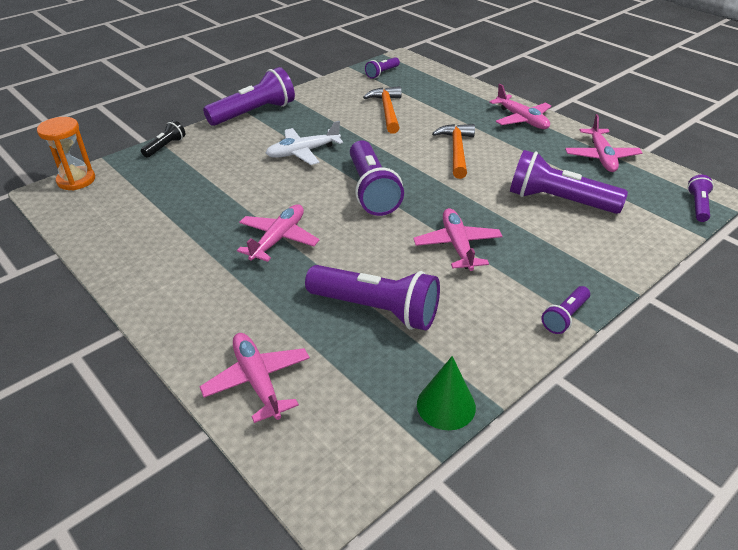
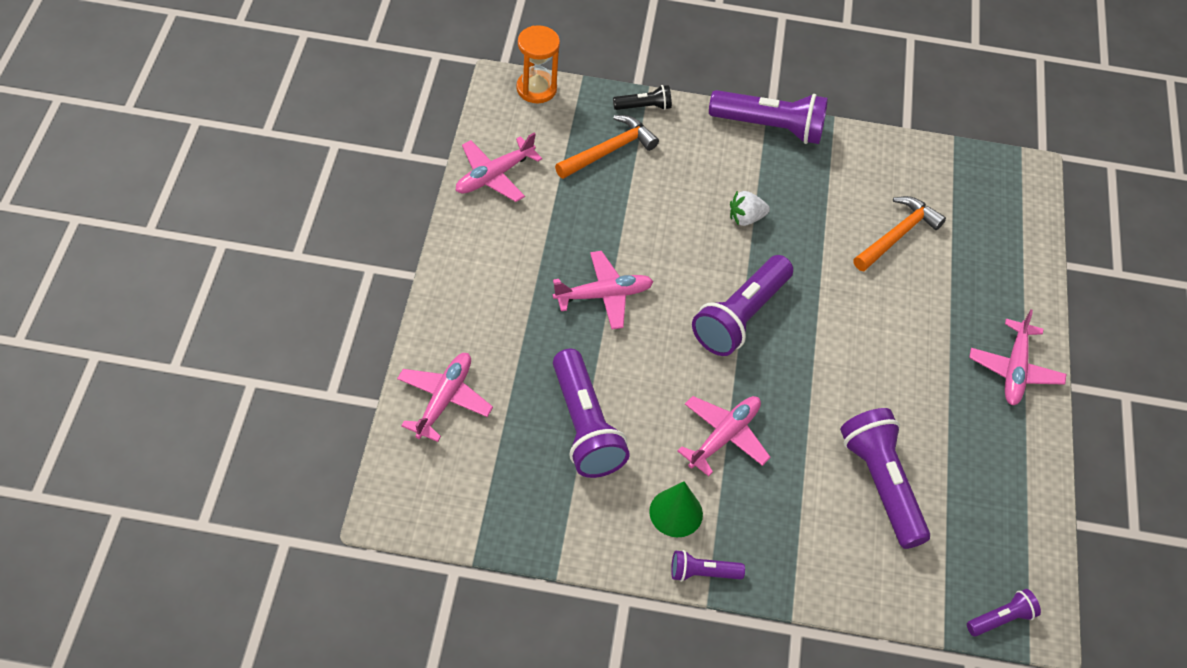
camera: 45 degrees right, 15 degrees up
(303, 152) = (746, 218): white plane -> white strawberry
(382, 73) = (973, 177): purple flashlight -> none
(446, 405) = (525, 538): green cone -> green cone (676, 512)
(456, 151) = (883, 345): orange hammer -> orange hammer (609, 151)
(601, 157) = (1012, 485): pink plane -> pink plane (494, 176)

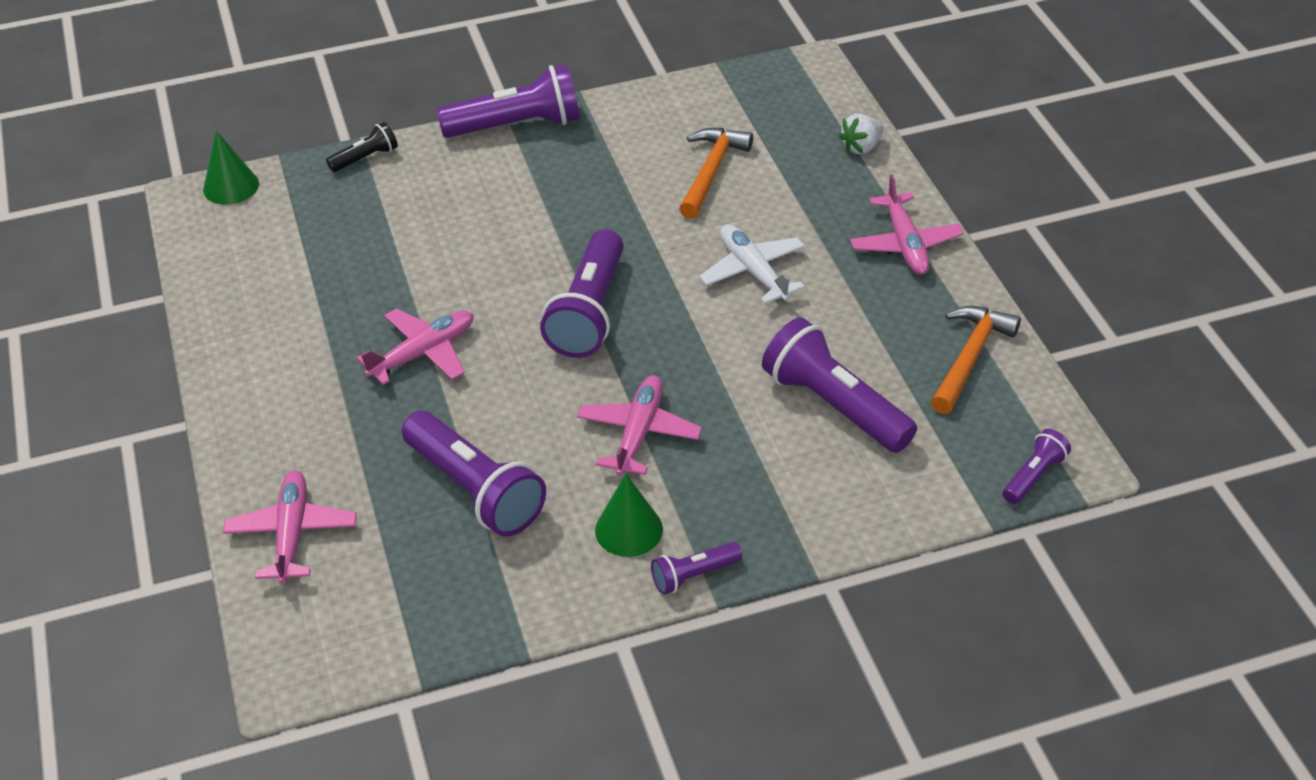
camera: 20 degrees left, 10 degrees down
(494, 176) = (227, 288): pink plane -> none
(536, 89) = (231, 186): orange hourglass -> green cone
(609, 151) = (349, 214): orange hammer -> orange hammer (969, 358)
(746, 218) = (540, 218): white strawberry -> white strawberry (861, 147)
(882, 339) = (753, 271): none -> white plane

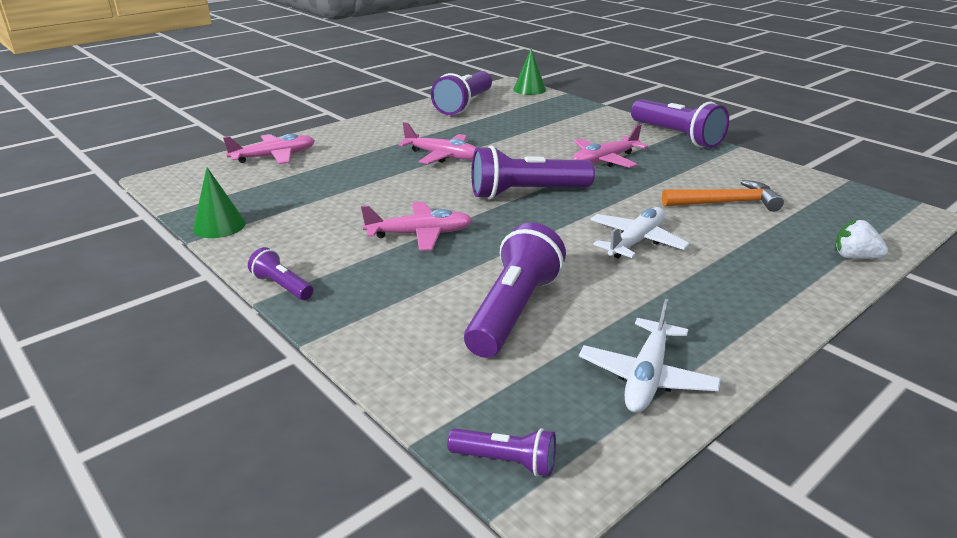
camera: 65 degrees right, 15 degrees down
(366, 158) = (591, 109): black flashlight -> none
(475, 490) = (332, 194): purple flashlight -> purple flashlight (464, 105)
(629, 529) = (320, 251): green cone -> green cone (219, 226)
(905, 244) = (761, 305): pink plane -> pink plane (604, 160)
(969, 358) = (646, 377): orange hammer -> white plane

